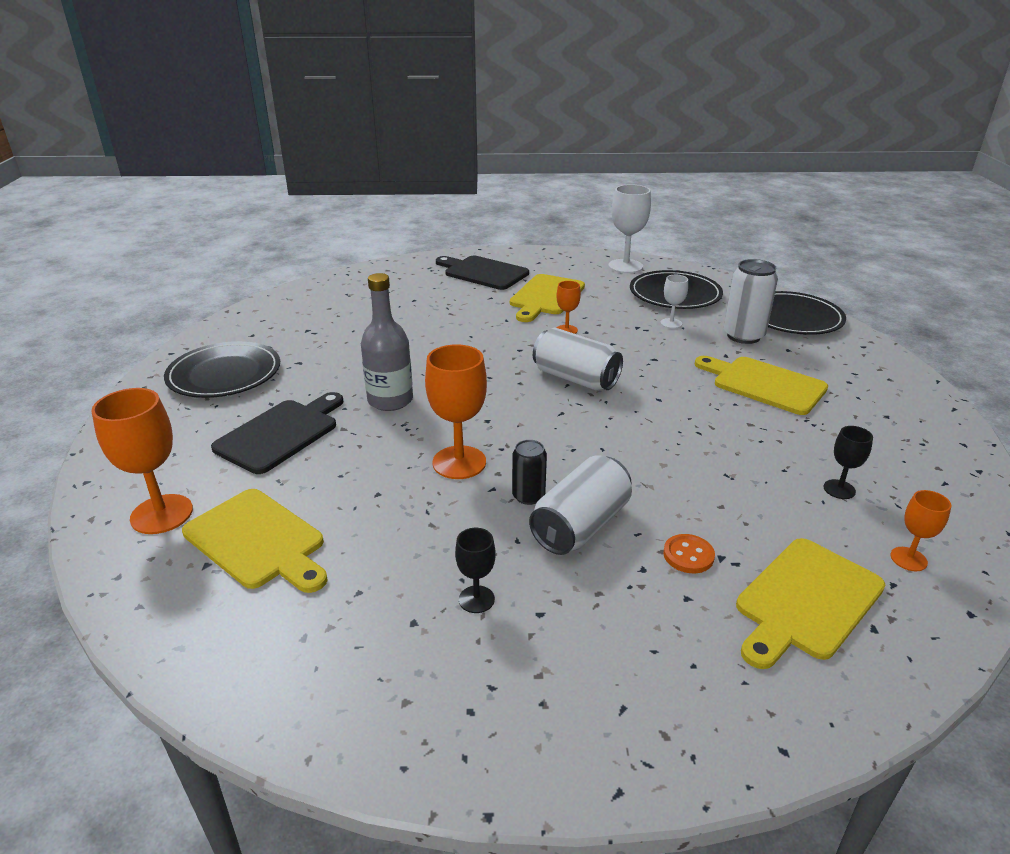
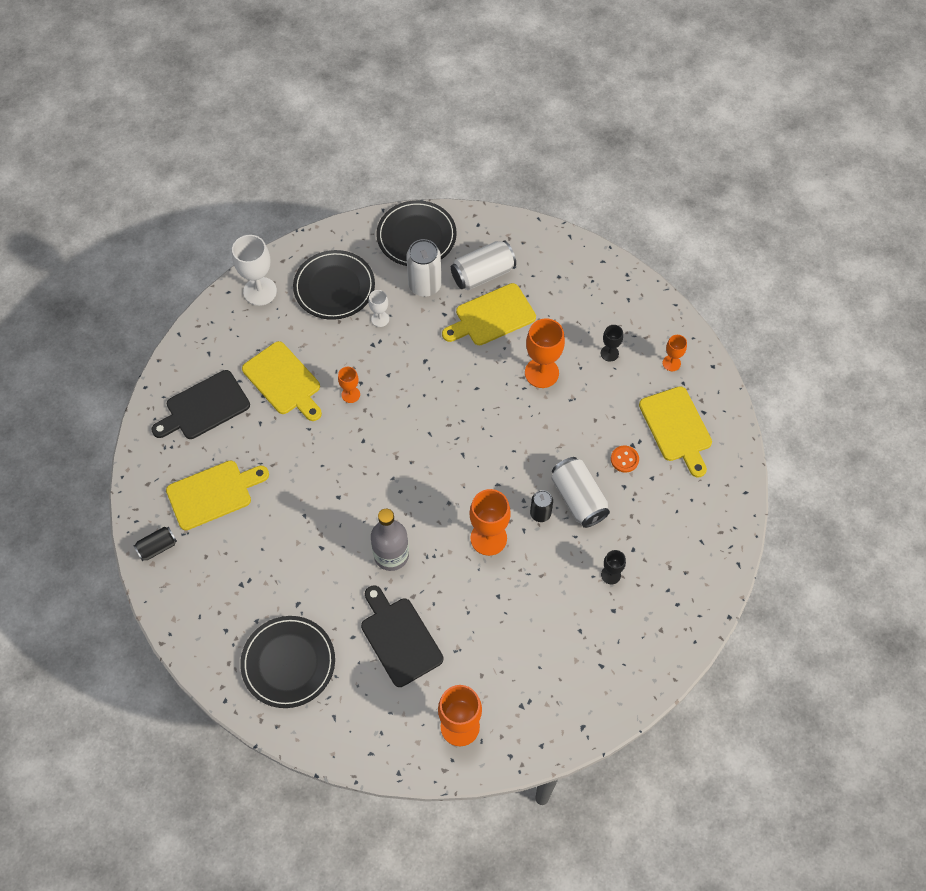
camera: 65 degrees left, 30 degrees up
(258, 541) = (513, 674): yellow cutting board -> yellow cutting board (213, 493)
(326, 287) = (157, 547): none -> black can
(575, 378) = (424, 424): white can -> white can (482, 274)
(736, 440) = (541, 373): none -> orange goblet

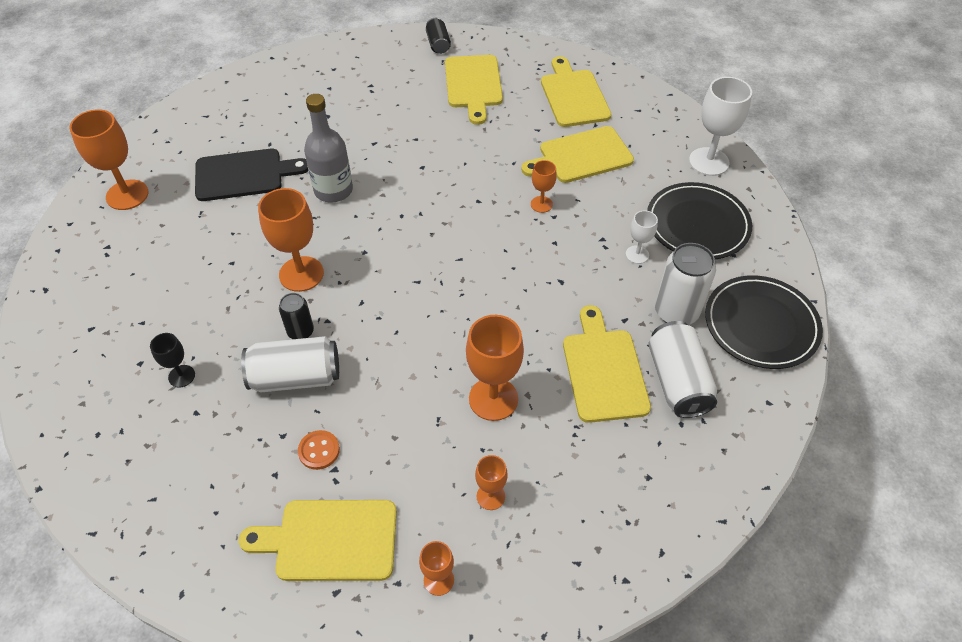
camera: 110 degrees right, 10 degrees down
(204, 407) = (573, 96): black cutting board -> yellow cutting board
(288, 663) = (276, 99): black plate -> none
(609, 353) = (490, 496): black goblet -> orange goblet

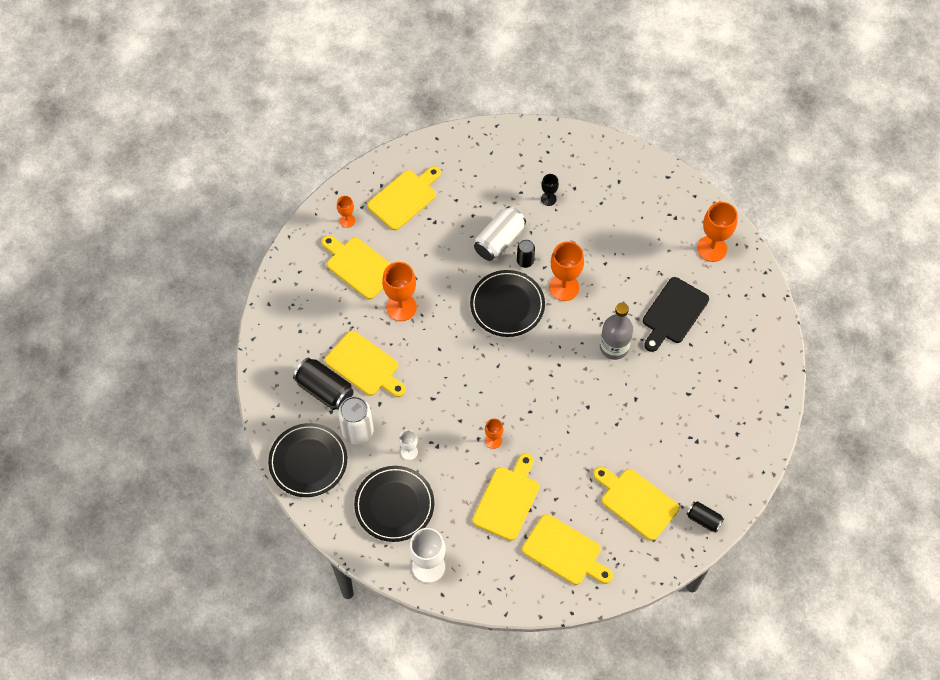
camera: 135 degrees right, 10 degrees up
(319, 450) = (450, 223): orange button -> none
(378, 304) = (507, 305): none -> black plate
(490, 496) = (359, 266): orange goblet -> yellow cutting board
(677, 381) = (324, 390): white can -> black can

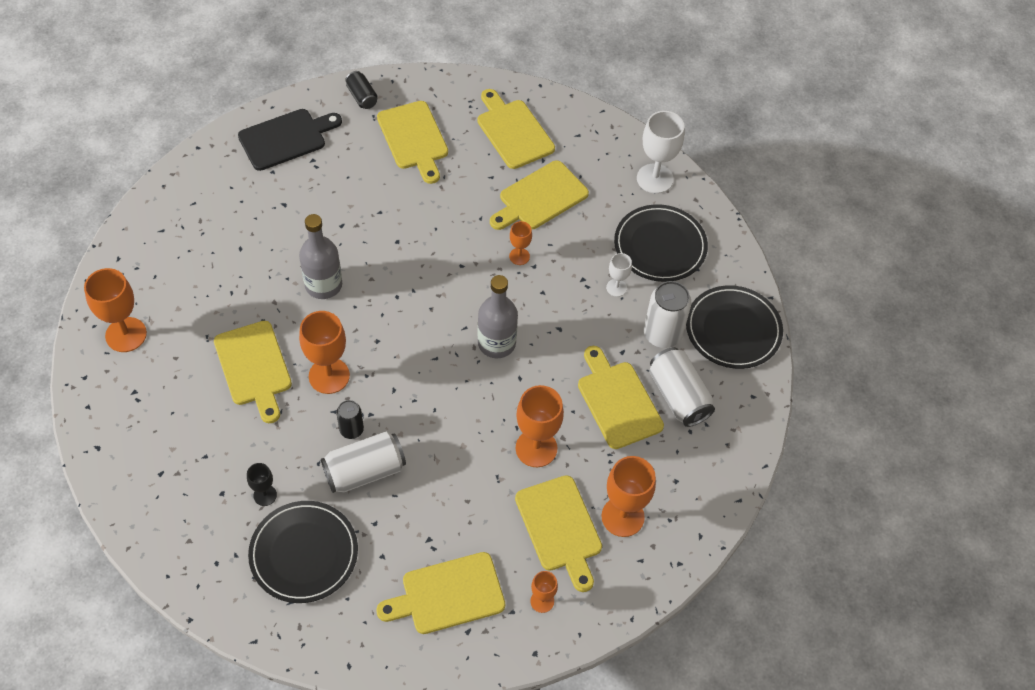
camera: 155 degrees left, 5 degrees down
(323, 292) = (622, 516): none -> orange goblet
(324, 390) = (678, 396): black can -> white can
(469, 365) = (496, 343): none -> grey bottle
(507, 305) = (409, 388): black plate -> black plate (304, 553)
(615, 269) = (254, 367): none -> yellow cutting board
(673, 313) = (230, 287): black cutting board -> black cutting board (286, 138)

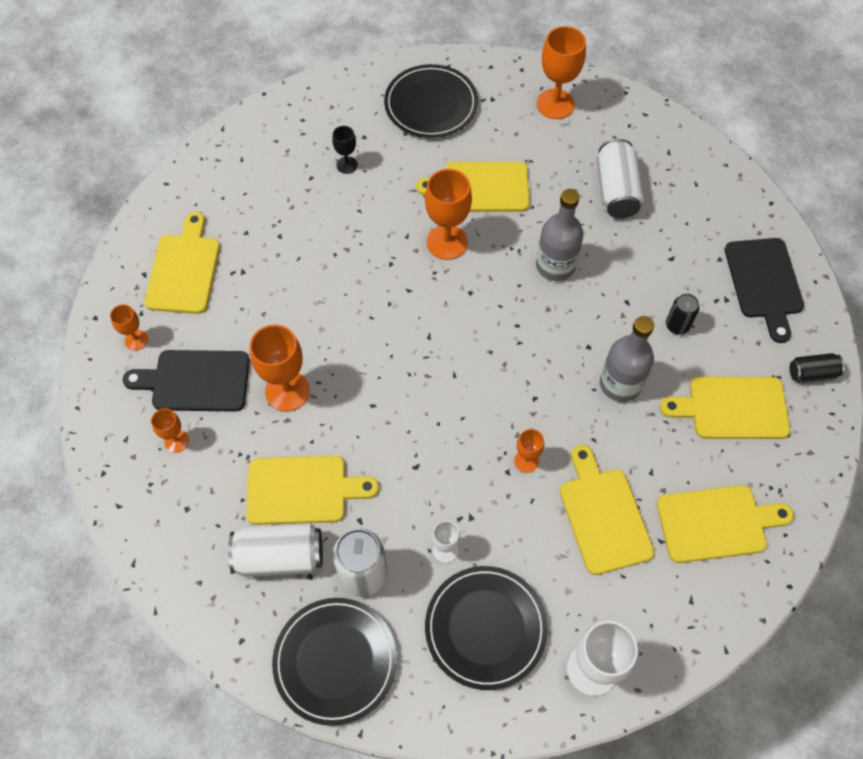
camera: 115 degrees right, 5 degrees up
(304, 553) = (279, 178): black plate -> black plate (431, 104)
(351, 430) = (381, 244): black can -> black can (677, 325)
(365, 471) = (333, 242): white can -> white can (616, 191)
(496, 343) = (423, 398): grey bottle -> grey bottle (620, 384)
(560, 528) = (195, 381): yellow cutting board -> black cutting board
(622, 516) = (176, 441): orange goblet -> orange goblet, size x0.54

